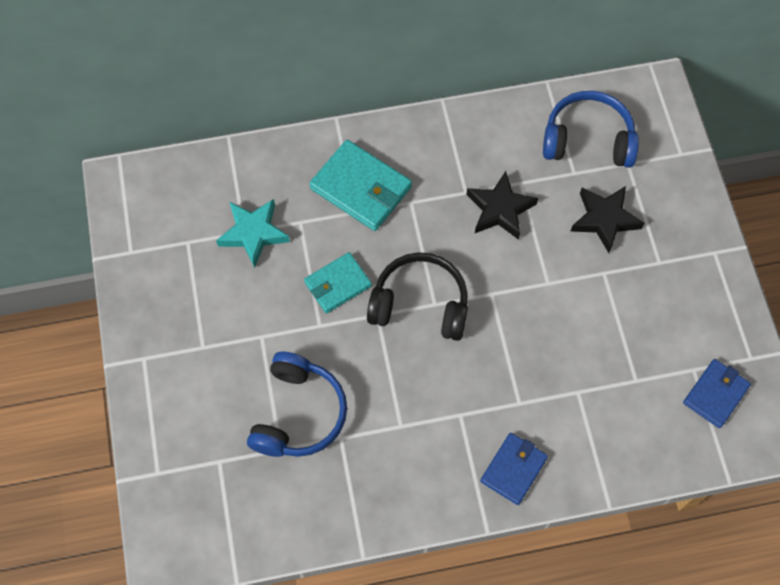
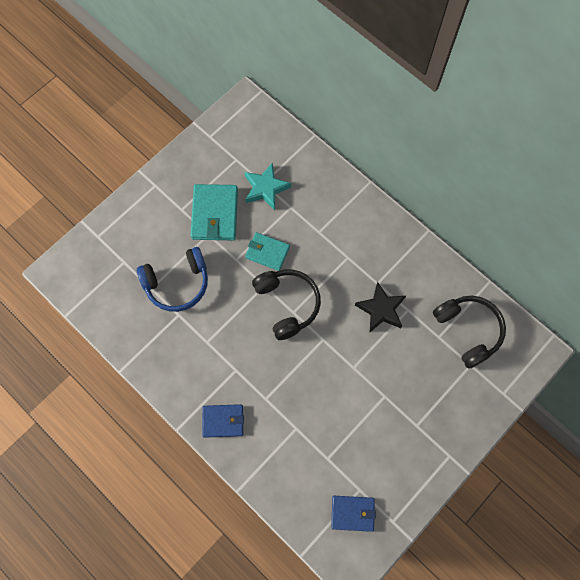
camera: 55 degrees right, 5 degrees up
(361, 188) = (336, 224): turquoise wallet -> turquoise wallet (215, 214)
(588, 139) = (468, 331): blue headphones -> black headphones
(604, 219) = (421, 374): black star -> none

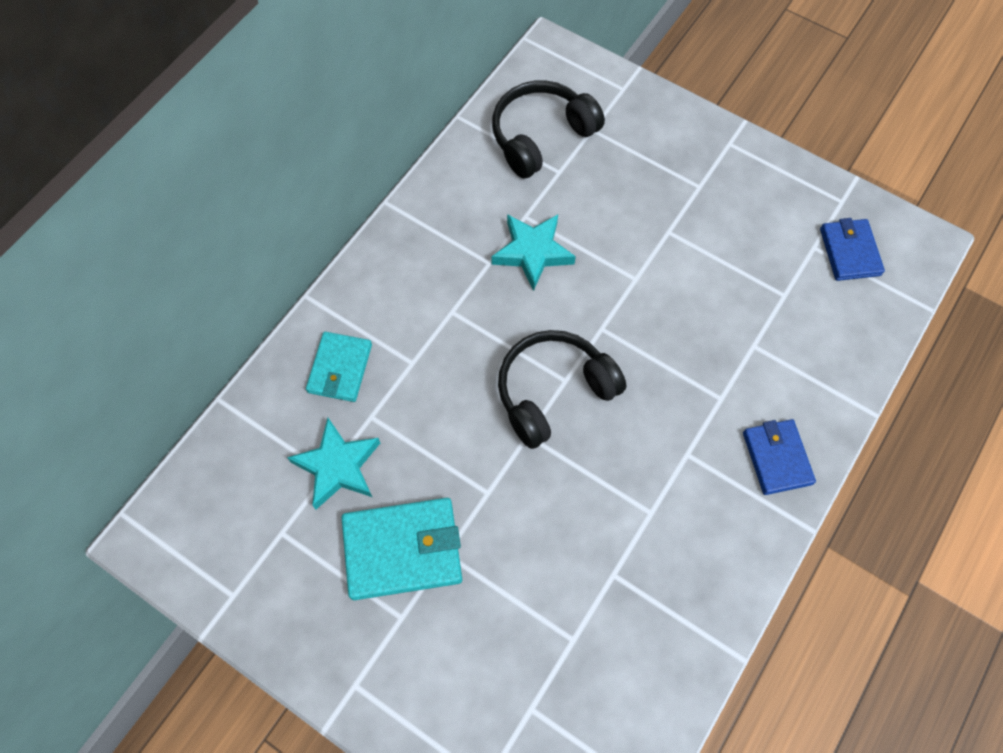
camera: 100 degrees left, 5 degrees down
(177, 284) = (554, 590): blue headphones -> none
(267, 252) = (464, 441): turquoise wallet -> turquoise wallet (340, 368)
(381, 309) = (532, 252): black star -> turquoise star

